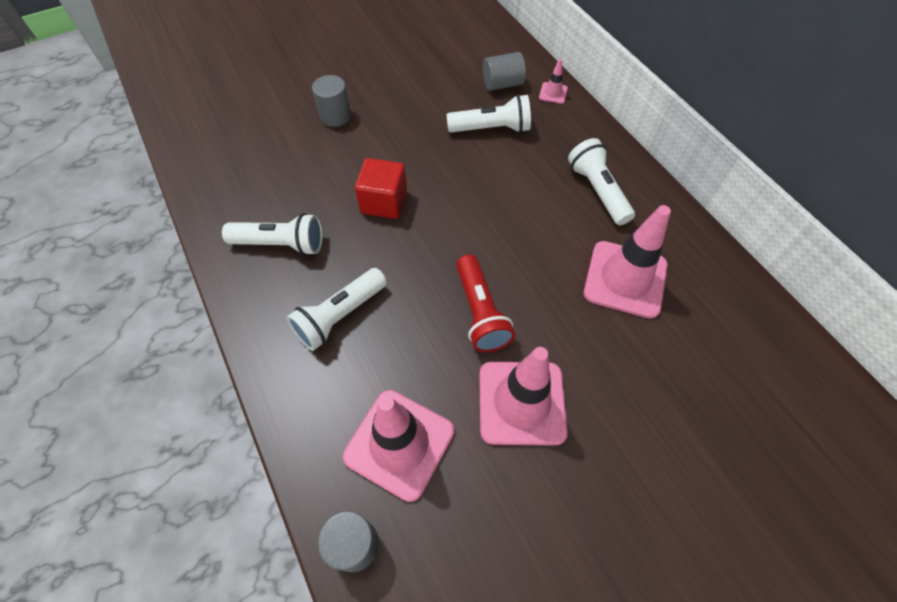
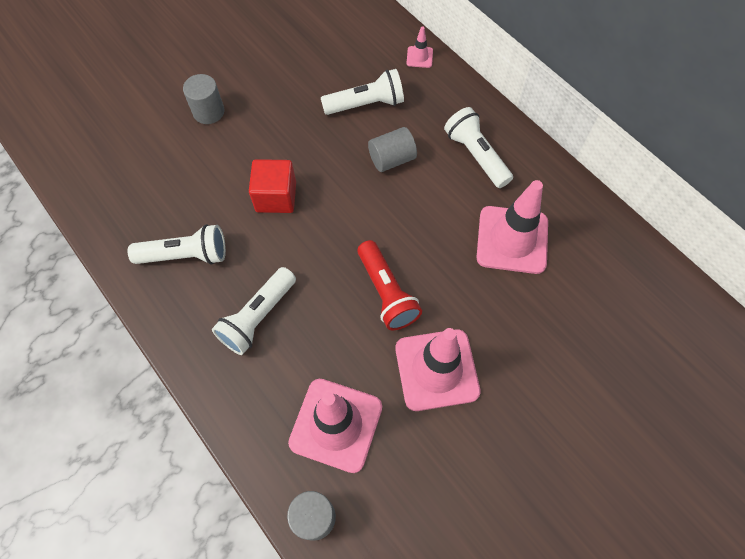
camera: 10 degrees left, 5 degrees up
(502, 84) = (368, 54): grey cylinder -> grey cylinder (392, 159)

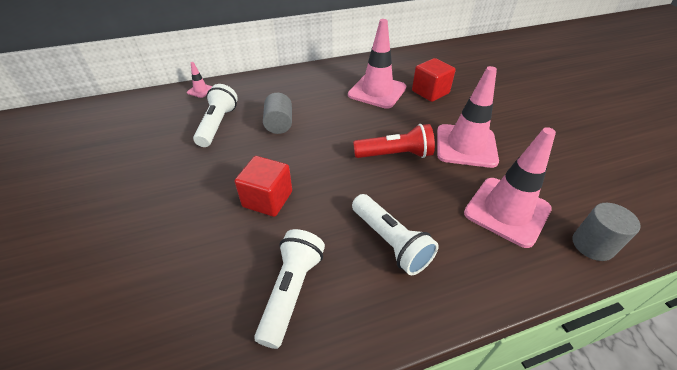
camera: 70 degrees left, 20 degrees down
(208, 112) = (124, 229): grey cylinder -> none
(476, 155) = (304, 89): white flashlight -> none
(545, 307) = (430, 92): none -> red cube

